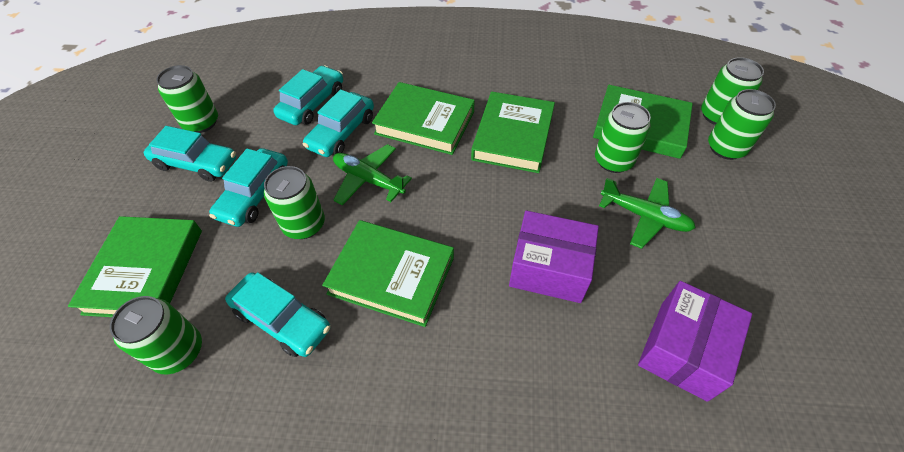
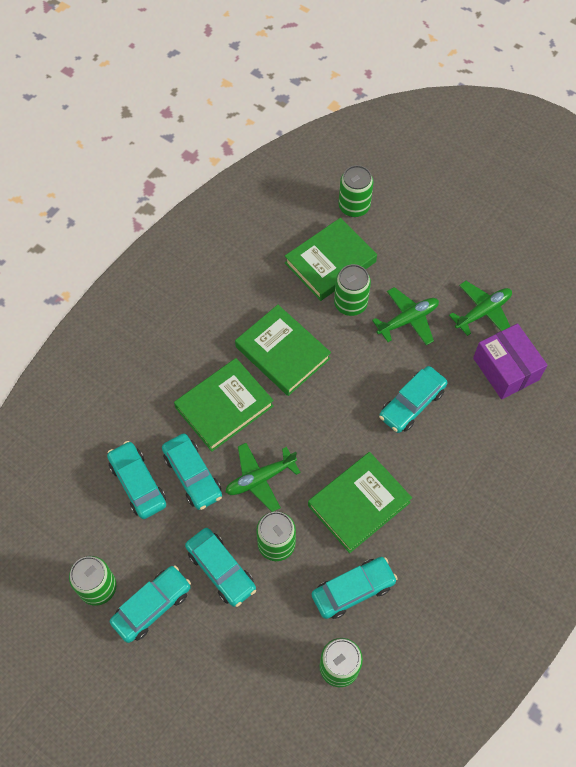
camera: 60 degrees left, 10 degrees up
(145, 270) = (250, 676): green book -> none
(549, 268) = (412, 404): purple box -> turquoise car
(726, 148) = (385, 227): green can -> none
(730, 285) = (483, 312): none -> green plane

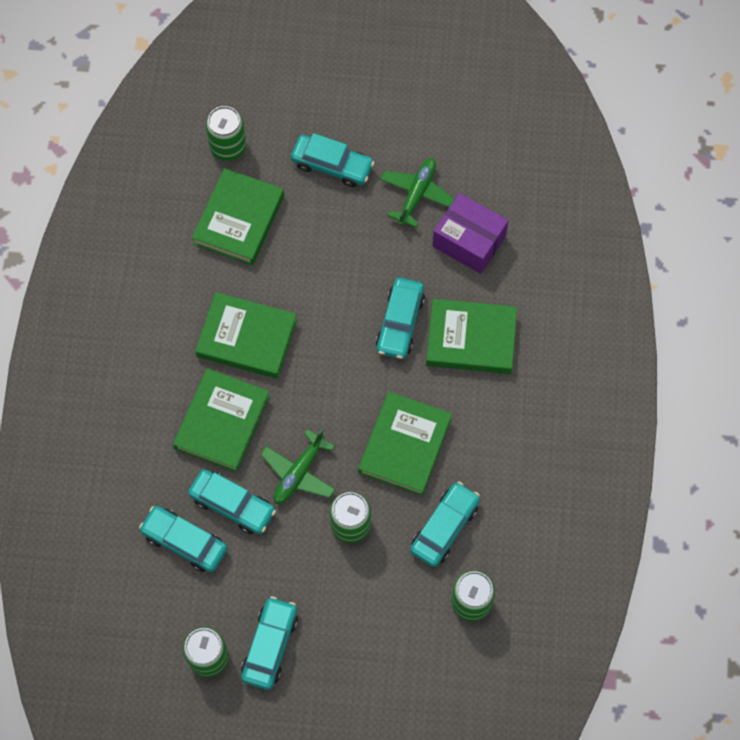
camera: 30 degrees left, 5 degrees up
(221, 570) = (313, 577): turquoise car -> turquoise car (332, 165)
(350, 303) = (284, 252): green can -> none
(408, 320) = (349, 240): green plane -> none
(464, 447) = (471, 339): none -> green book

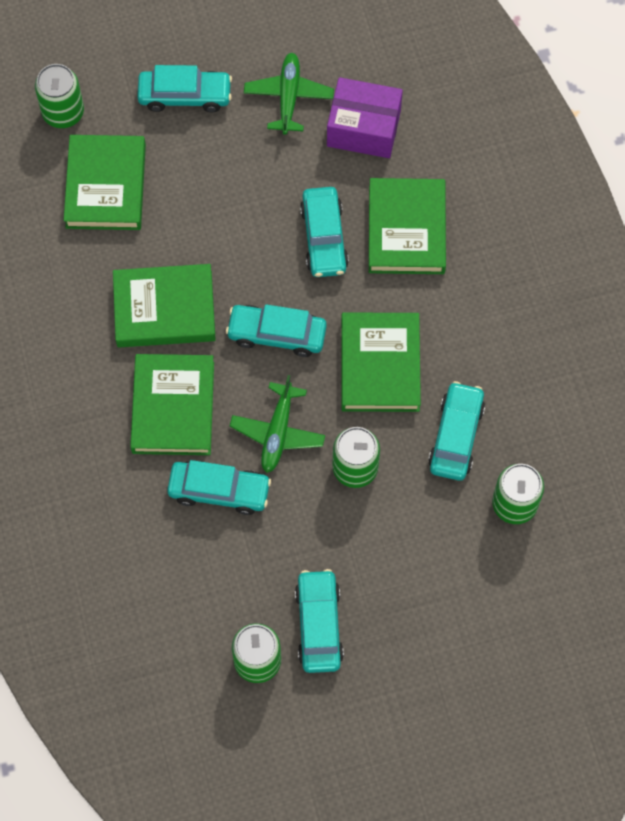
camera: 20 degrees left, 0 degrees up
(184, 542) = (182, 548): turquoise car -> turquoise car (277, 334)
(471, 339) = (406, 230): green book -> green book turned 75 degrees counterclockwise

